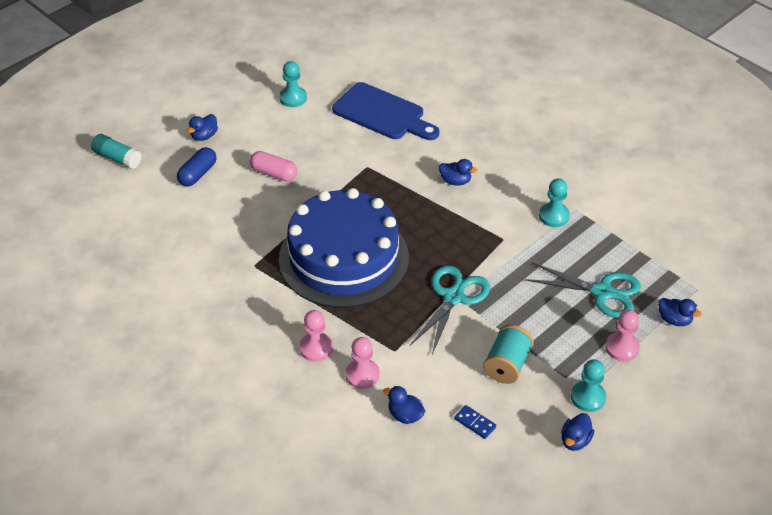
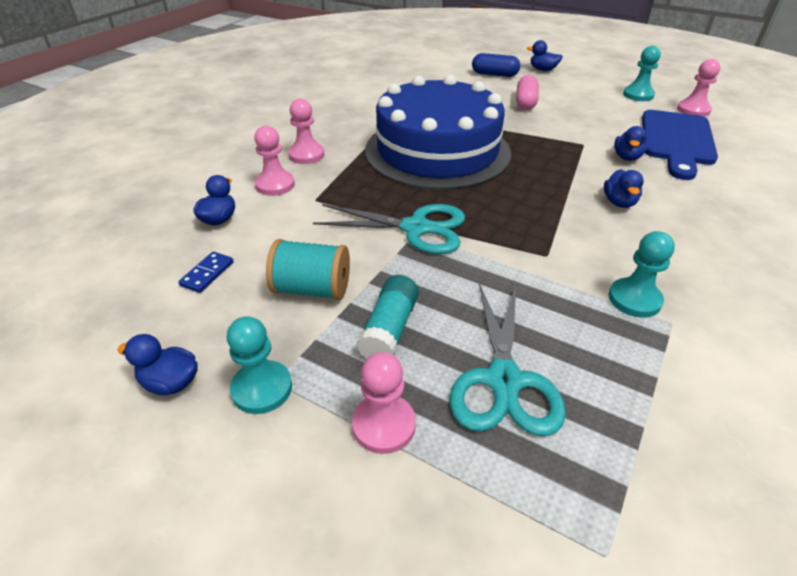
camera: 75 degrees right, 5 degrees down
(117, 158) = (485, 48): turquoise glue stick -> turquoise glue stick (389, 329)
(336, 80) = (693, 110): none -> pink pawn
(674, 320) = (489, 513): blue duck -> blue duck (627, 157)

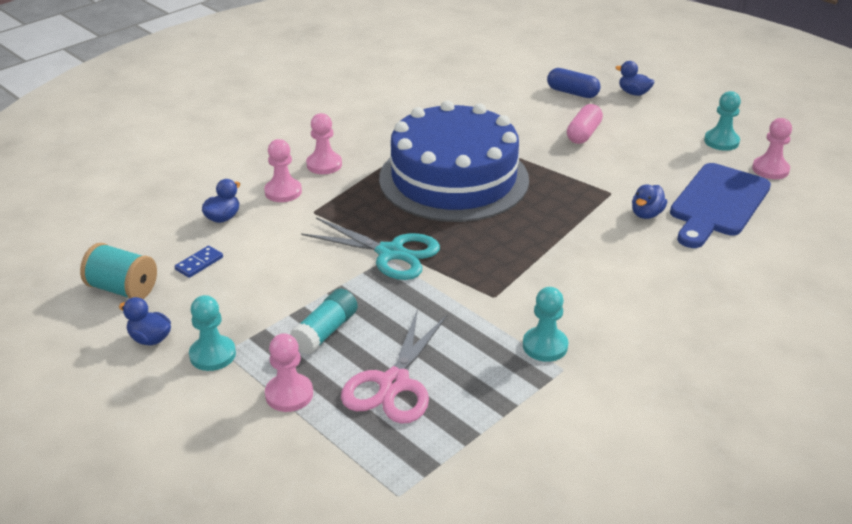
camera: 15 degrees right, 5 degrees down
(312, 289) = (278, 290): turquoise spool -> turquoise spool (123, 289)
(504, 381) = (394, 384): turquoise scissors -> pink scissors
(619, 202) = (600, 259): blue duck -> none

